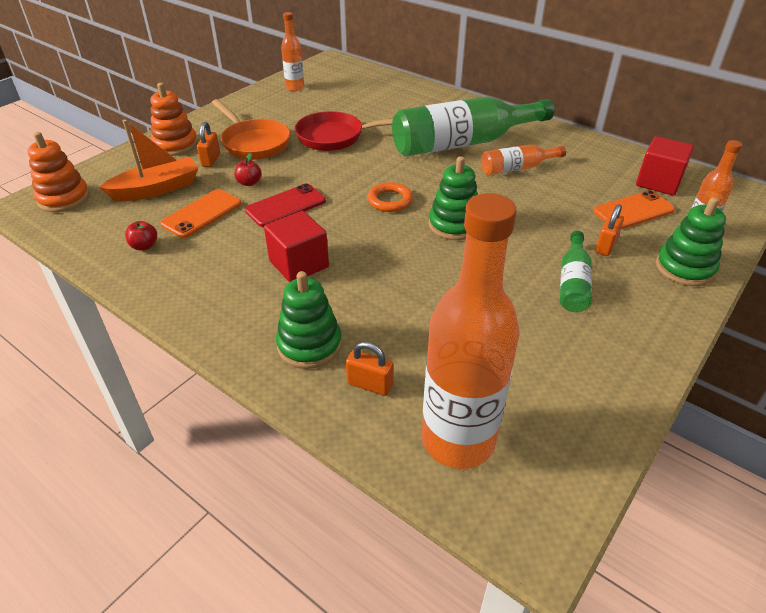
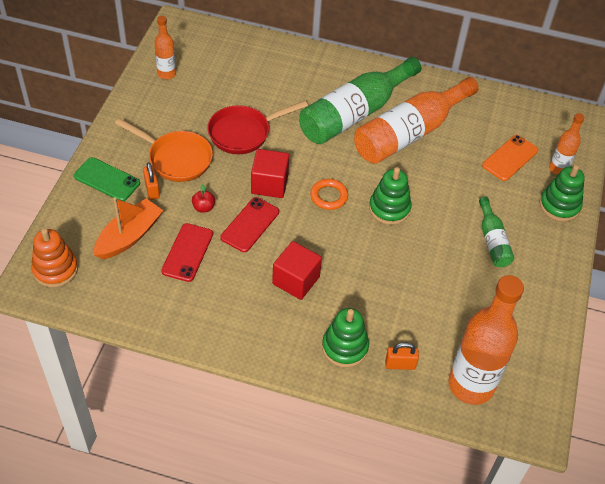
camera: 25 degrees left, 10 degrees up
(144, 246) = (165, 298): red apple -> none
(175, 145) = (107, 180): orange stacking toy -> green phone
(202, 214) = (187, 252): orange phone -> red phone
(517, 168) = (410, 133): orange bottle -> orange bottle, size x2.01
(606, 246) = (502, 199): orange padlock -> none
(658, 182) = (518, 122): red cube -> red cube (269, 184)

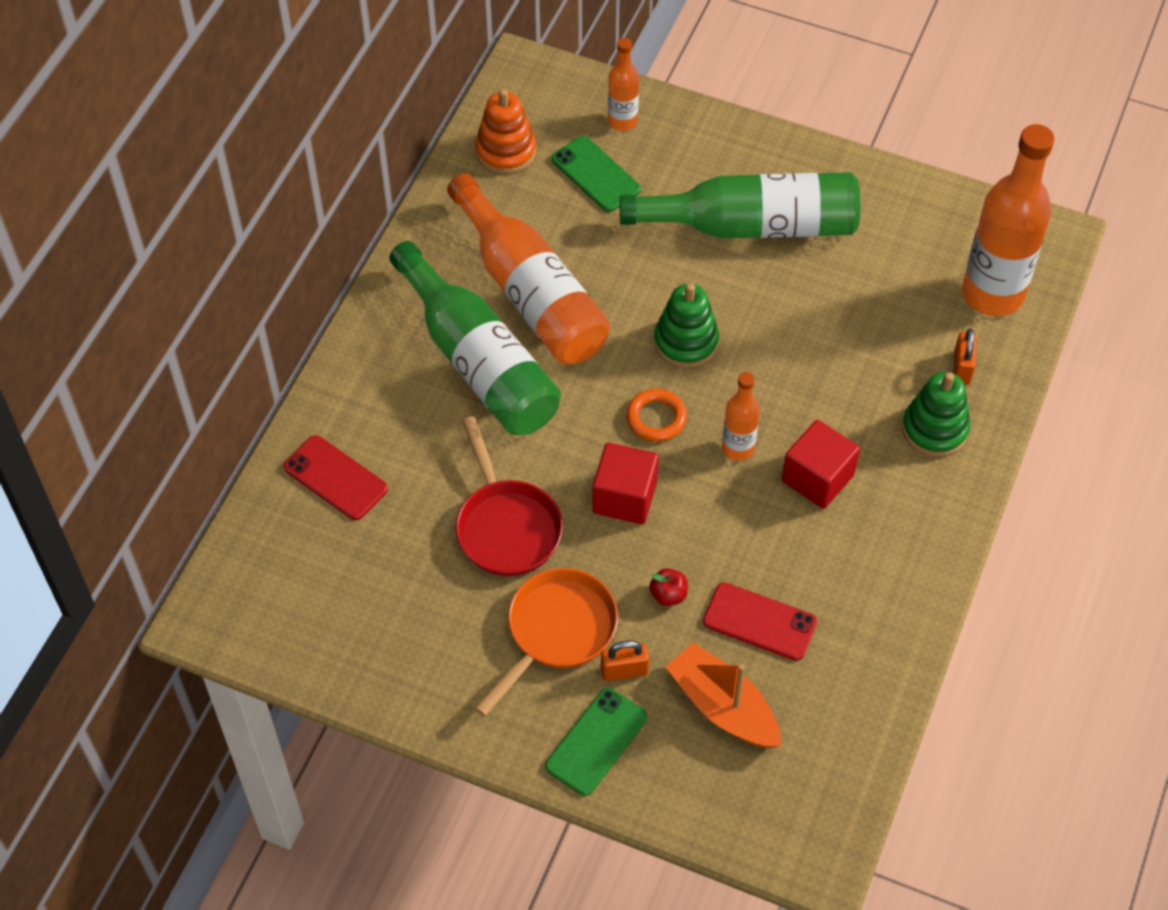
camera: 80 degrees left, 5 degrees up
(55, 269) = (787, 818): orange stacking toy -> orange stacking toy (506, 151)
(167, 74) = (342, 641): orange bottle -> orange bottle (738, 448)
(250, 225) = (708, 531): red phone -> red phone (335, 478)
(492, 240) = (753, 225): green bottle -> green bottle, size x2.01
(510, 158) = (596, 174): orange phone -> green phone
(559, 206) = (693, 135): green stacking toy -> none

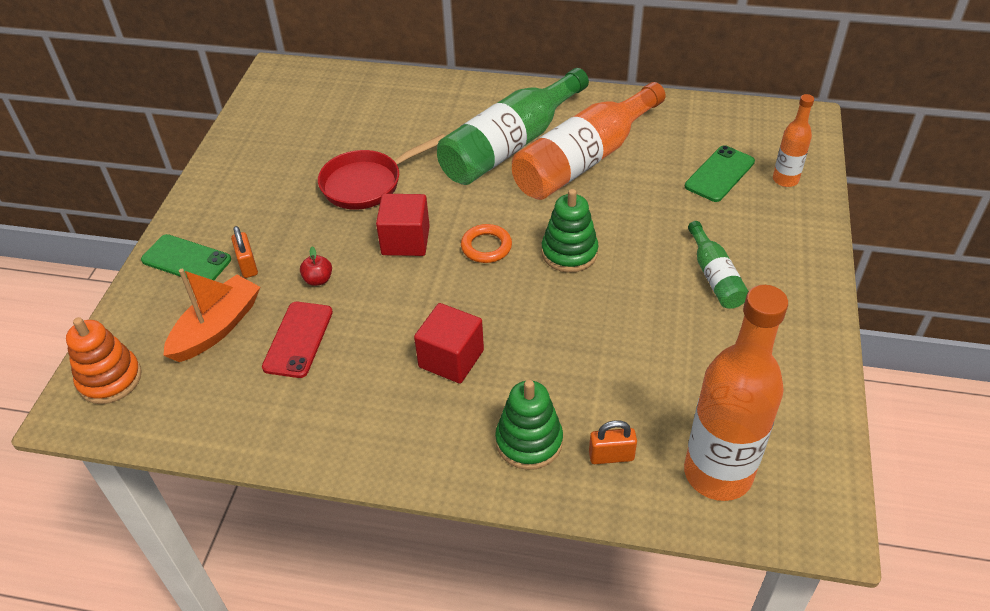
camera: 80 degrees right, 10 degrees down
(335, 478) = (392, 100): red phone -> none
(506, 151) = (716, 124): orange stacking toy -> orange stacking toy (110, 379)
(556, 632) = (279, 224): orange pan -> none
(738, 448) = (470, 301): orange bottle -> none
(753, 225) = (715, 276): green bottle -> green bottle, size x0.50

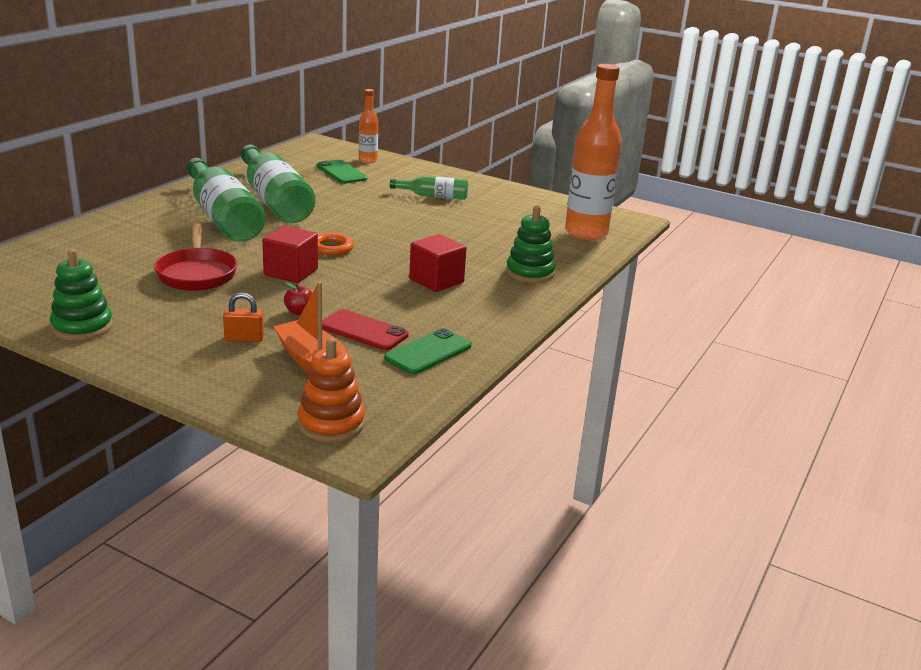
camera: 75 degrees left, 20 degrees down
(186, 260) = (199, 367): green phone -> green phone (428, 352)
(569, 252) = (368, 226): green stacking toy -> green stacking toy (82, 327)
(584, 159) = (274, 200): orange bottle -> green bottle
(611, 456) = (557, 254): orange padlock -> none

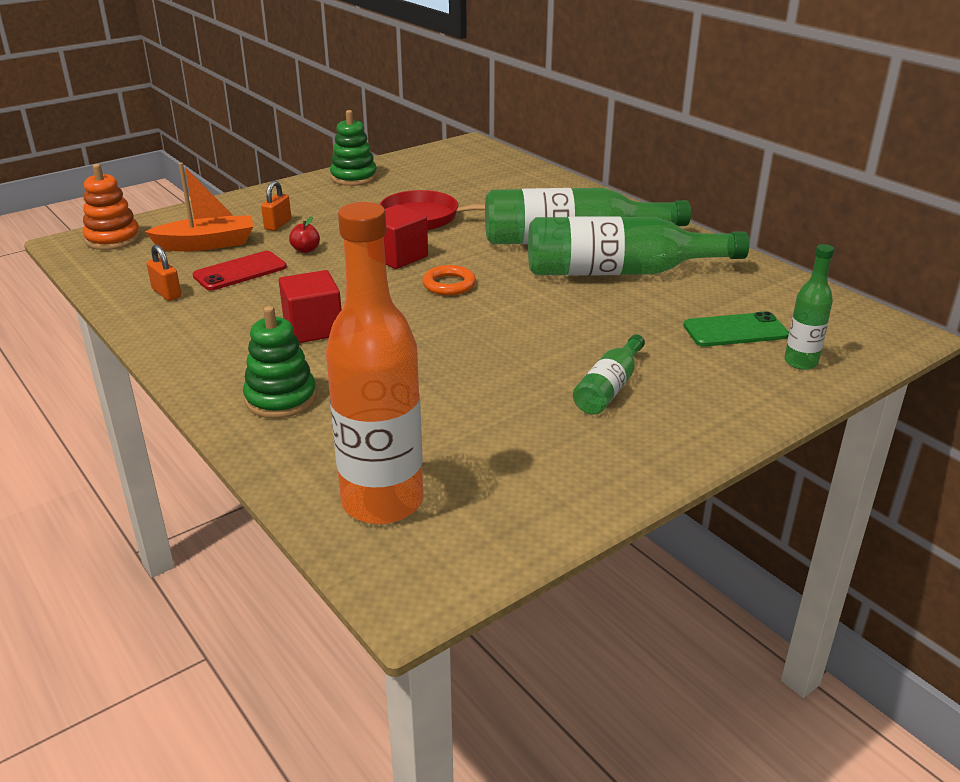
camera: 115 degrees right, 5 degrees up
(368, 160) = (800, 362): orange bottle -> green bottle
(428, 352) = (166, 293): green phone -> orange padlock

